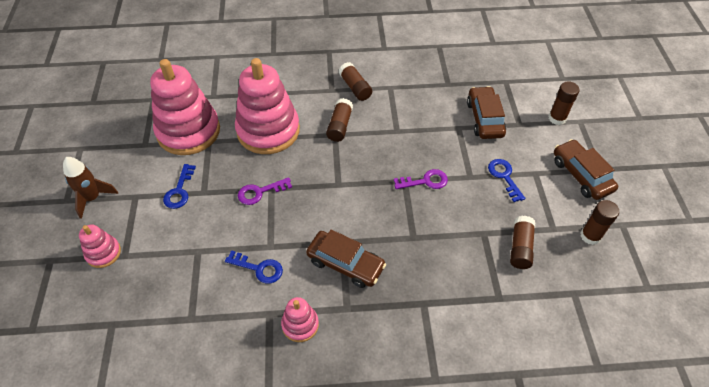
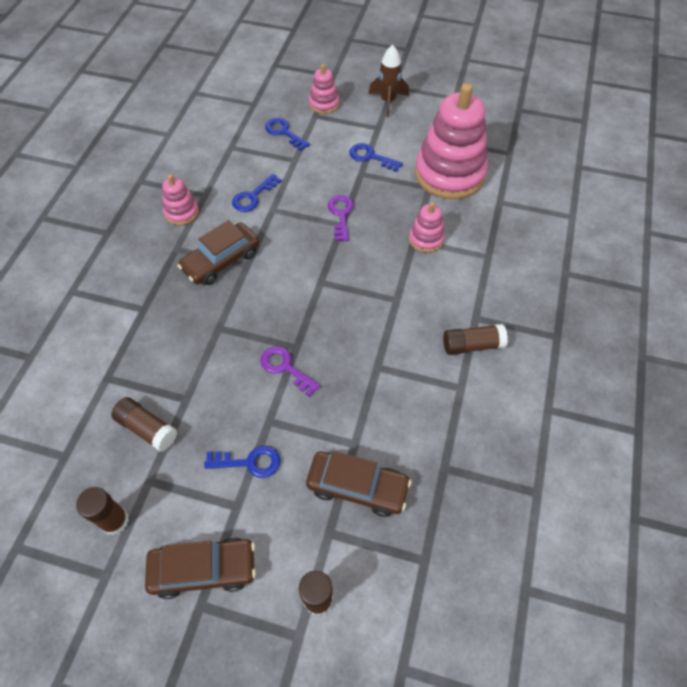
camera: 110 degrees right, 5 degrees up
(158, 275) = (284, 133): none -> blue key
(268, 130) = (426, 239): pink stacking toy -> pink stacking toy, size x0.47
(339, 126) = (408, 308): brown glue stick -> none
(425, 181) = (285, 368): purple key -> purple key turned 120 degrees clockwise

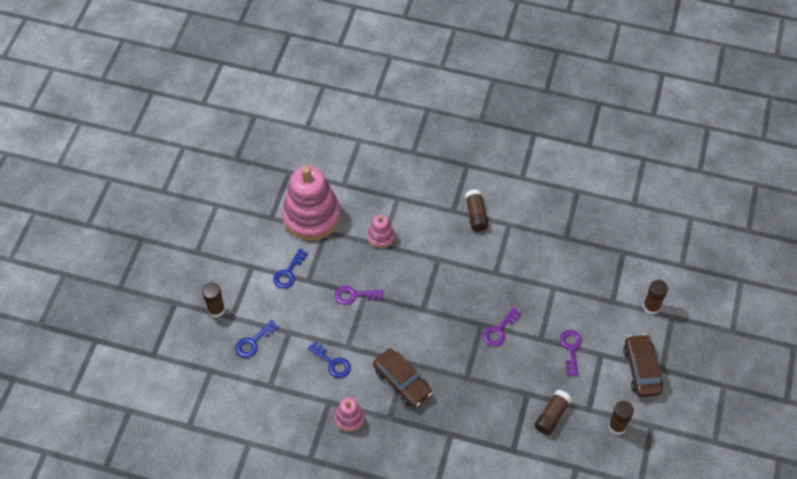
camera: 90 degrees left, 0 degrees up
(249, 462) = (571, 349): blue key -> purple key
(324, 104) = (216, 310): pink stacking toy -> brown glue stick
(357, 487) = (582, 286): brown car -> none
(388, 101) = (217, 257): brown rocket -> none

